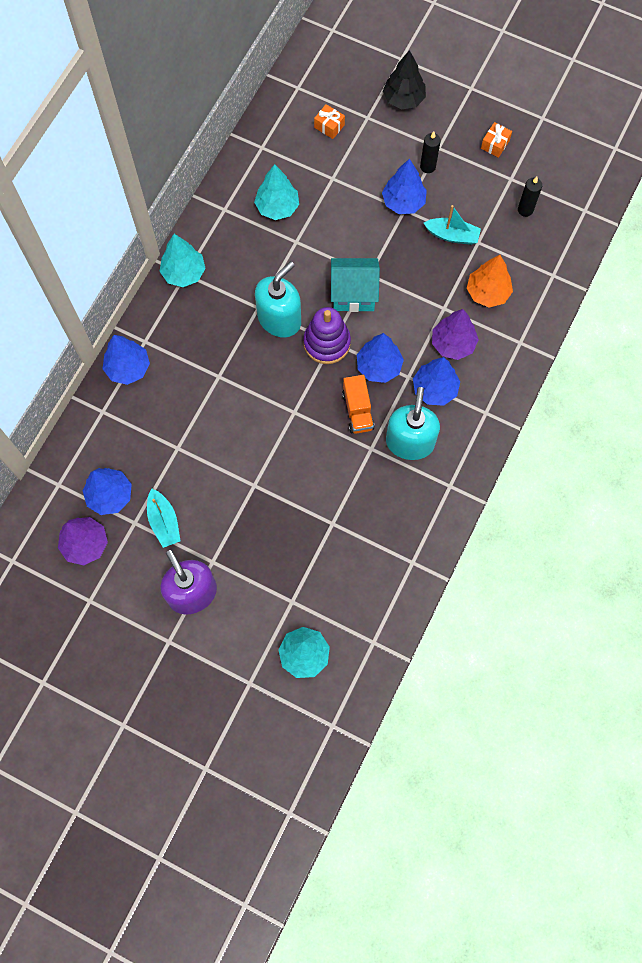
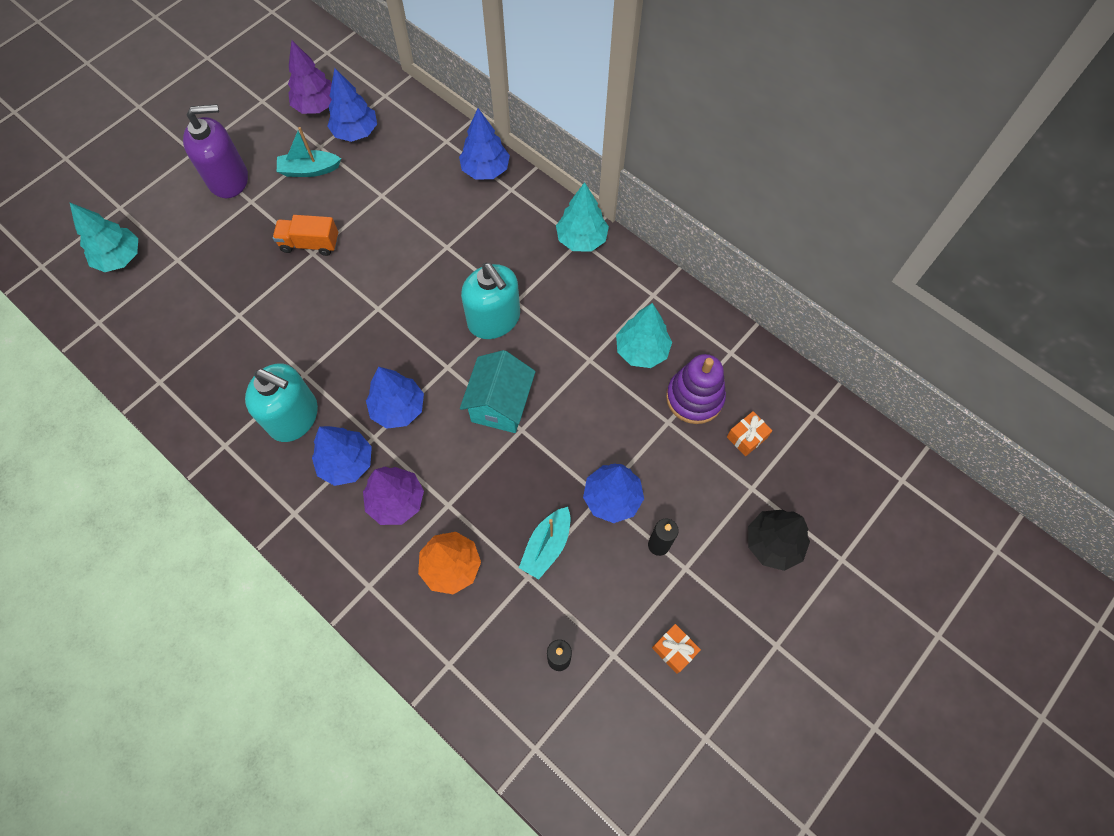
camera: 105 degrees right, 5 degrees down
(327, 343) = (448, 361): purple stacking toy -> purple stacking toy (694, 398)
(357, 410) = (353, 372): orange truck -> orange truck (310, 243)

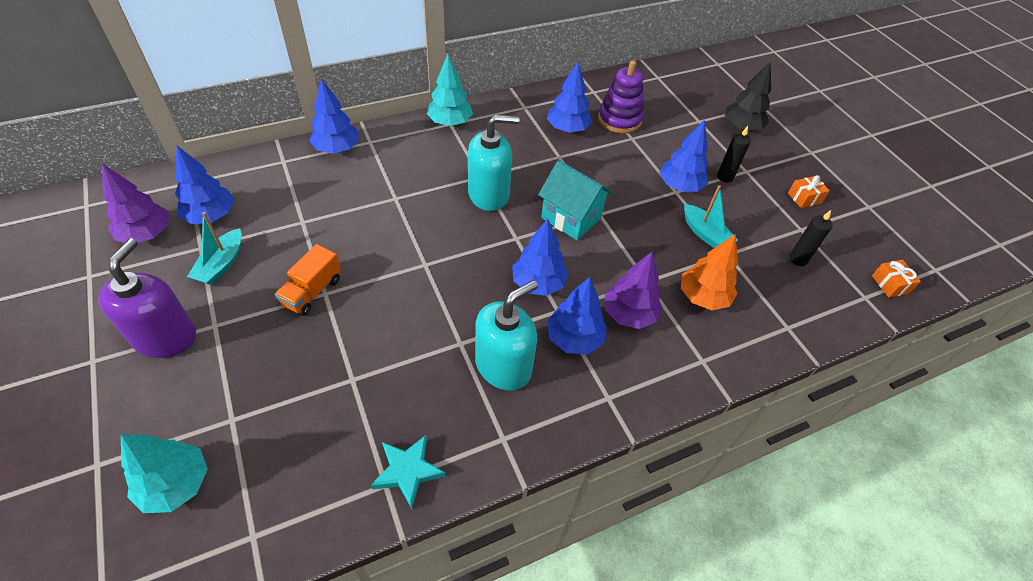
camera: 70 degrees left, 15 degrees down
(174, 391) = (408, 471): none -> turquoise star
(641, 350) = (567, 129): turquoise tree -> blue tree
(746, 437) = (661, 109): orange gift -> orange gift (890, 284)

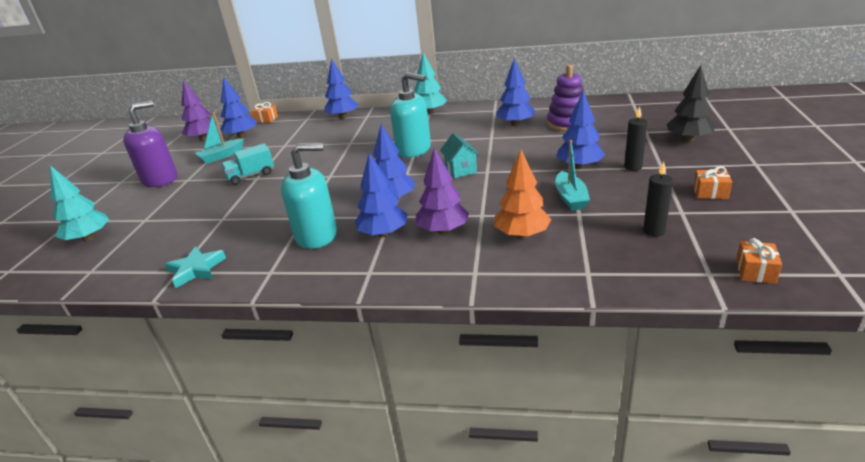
camera: 40 degrees right, 20 degrees down
(215, 172) = (266, 119): none -> orange gift
(312, 291) = (251, 176): orange truck -> turquoise truck
(571, 218) = (461, 170): turquoise house -> turquoise house, size x0.66

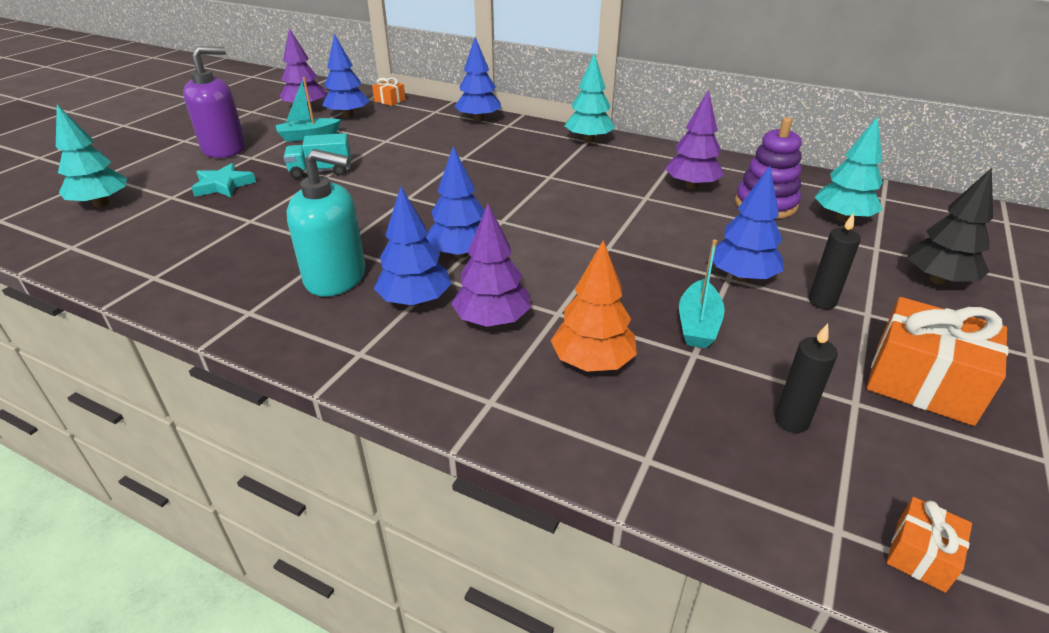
camera: 15 degrees right, 5 degrees up
(196, 269) = (175, 281): turquoise star -> turquoise star (223, 185)
(414, 149) = (534, 188): turquoise soap dispenser -> none
(461, 170) = (574, 235): turquoise house -> none
(515, 124) = (691, 186): blue tree -> purple tree
(617, 120) = (842, 218): none -> turquoise tree
(710, 192) = (923, 382): orange gift -> orange gift, size x2.02

